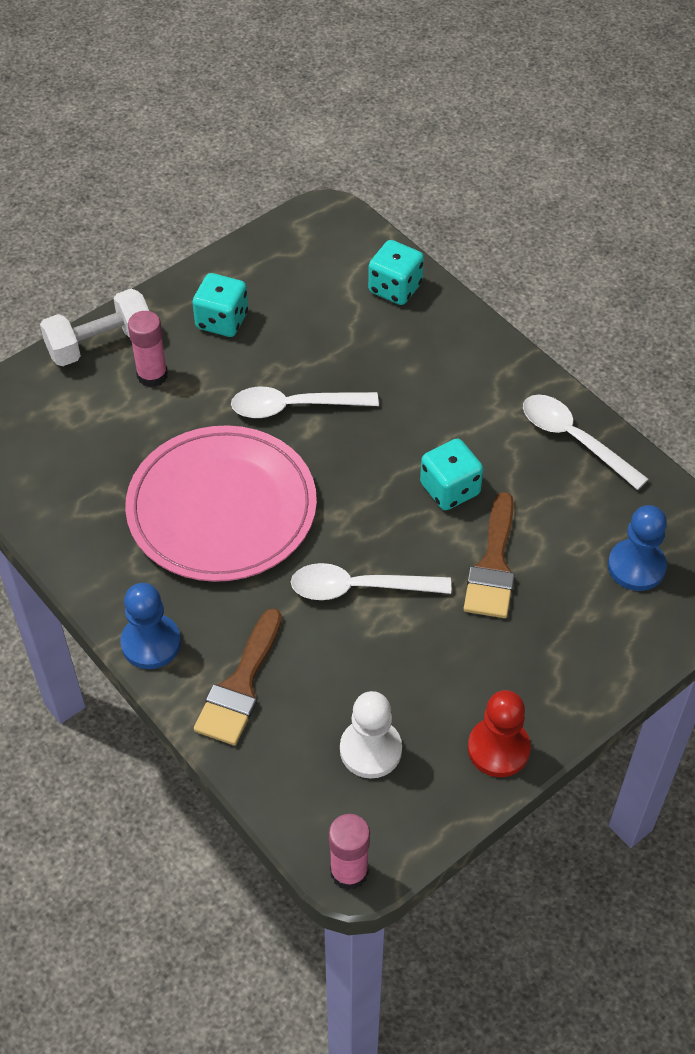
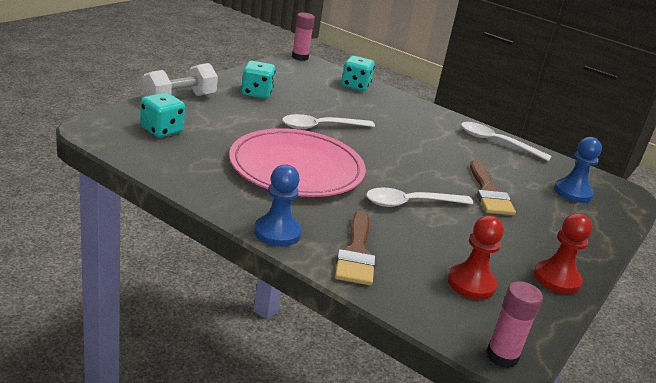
camera: 20 degrees left, 25 degrees down
(152, 375) = (221, 112): pink glue stick -> pink glue stick (300, 57)
(370, 750) = (471, 284): white pawn -> red pawn
(450, 489) = (439, 161): turquoise dice -> turquoise dice (162, 130)

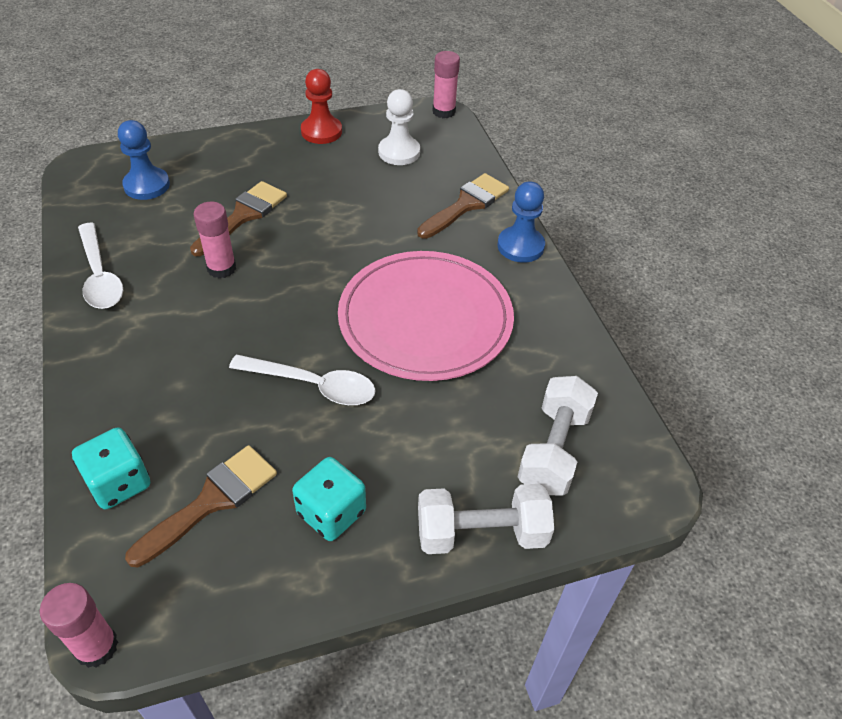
camera: 140 degrees left, 20 degrees up
(162, 130) = (553, 450): turquoise dice -> white dumbbell
(311, 88) = (212, 501): none -> brown brush
(410, 203) = (350, 232): white spoon -> none
(448, 162) = (221, 268): none -> pink glue stick
(471, 284) = (399, 152): red pawn -> white pawn

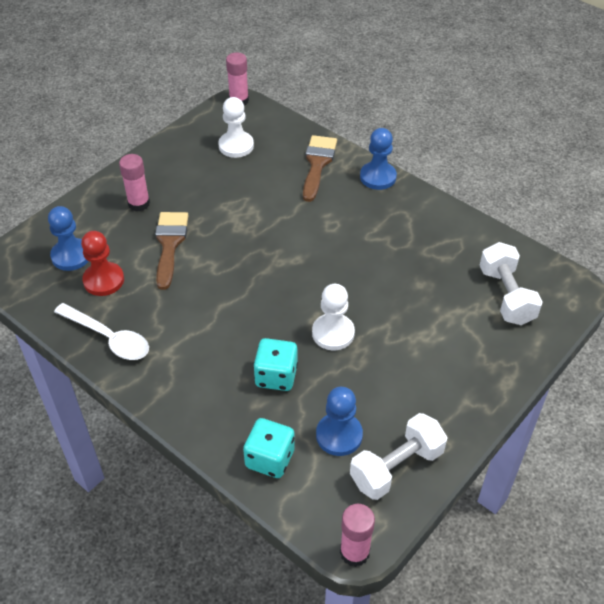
camera: 30 degrees left, 0 degrees up
(212, 501) = (339, 435): brown brush -> blue pawn
(221, 268) = (193, 288): pink glue stick -> pink glue stick (139, 203)
(314, 385) = (333, 333): white spoon -> white pawn
(321, 131) = (164, 154): red pawn -> red pawn (103, 280)
(331, 513) = (416, 401): turquoise dice -> turquoise dice (276, 376)
(425, 319) = (362, 255): pink plate -> none
(481, 533) = (508, 364): white dumbbell -> white dumbbell (396, 467)

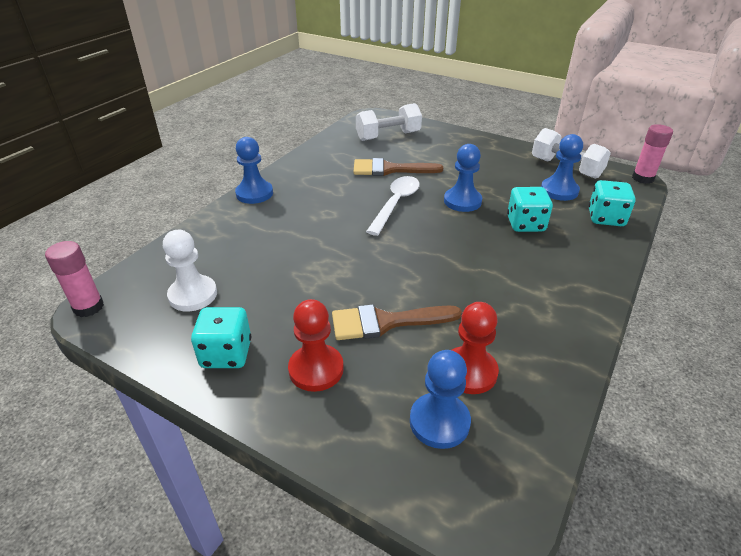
camera: 100 degrees left, 10 degrees down
(109, 338) = (553, 343): white spoon -> white spoon (396, 203)
(139, 203) = (316, 369): pink glue stick -> red pawn
(169, 163) = (226, 354): none -> turquoise dice
(317, 164) = (233, 230): brown brush -> brown brush (390, 169)
(333, 333) = (462, 201): white pawn -> blue pawn

